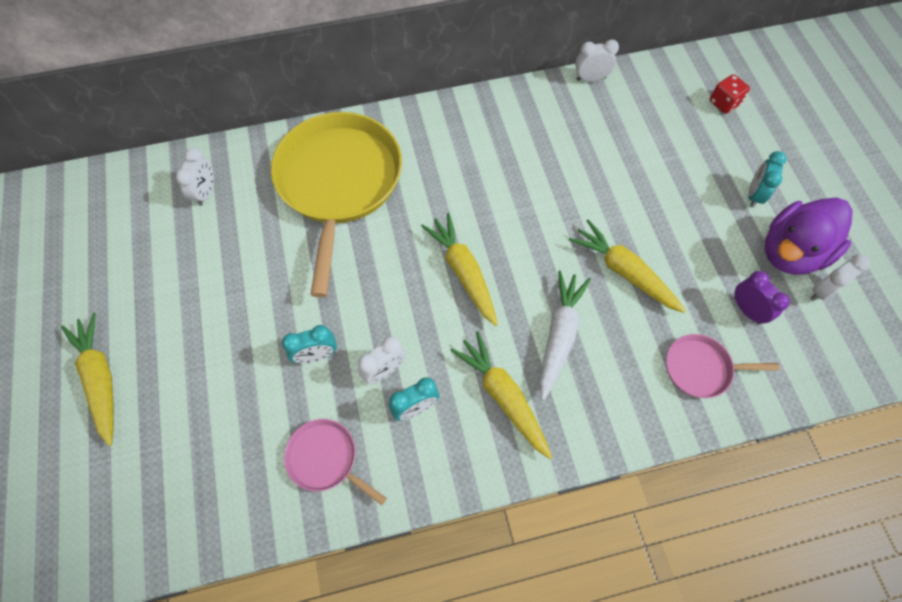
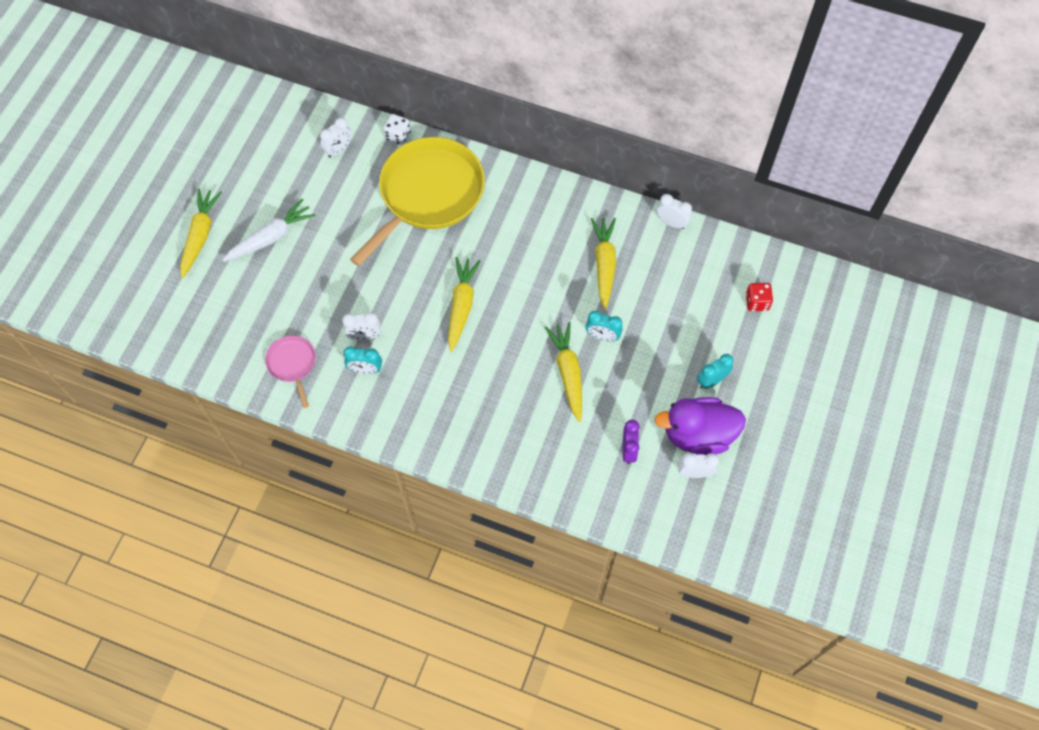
camera: 35 degrees right, 0 degrees up
(262, 144) = (398, 136): none -> white dice
(316, 355) = (331, 300): turquoise clock -> turquoise clock (602, 336)
(503, 396) = (423, 397): yellow carrot -> yellow carrot (604, 264)
(559, 335) = (489, 385): white carrot -> white carrot (271, 237)
(701, 368) = (562, 464): pink pan -> none

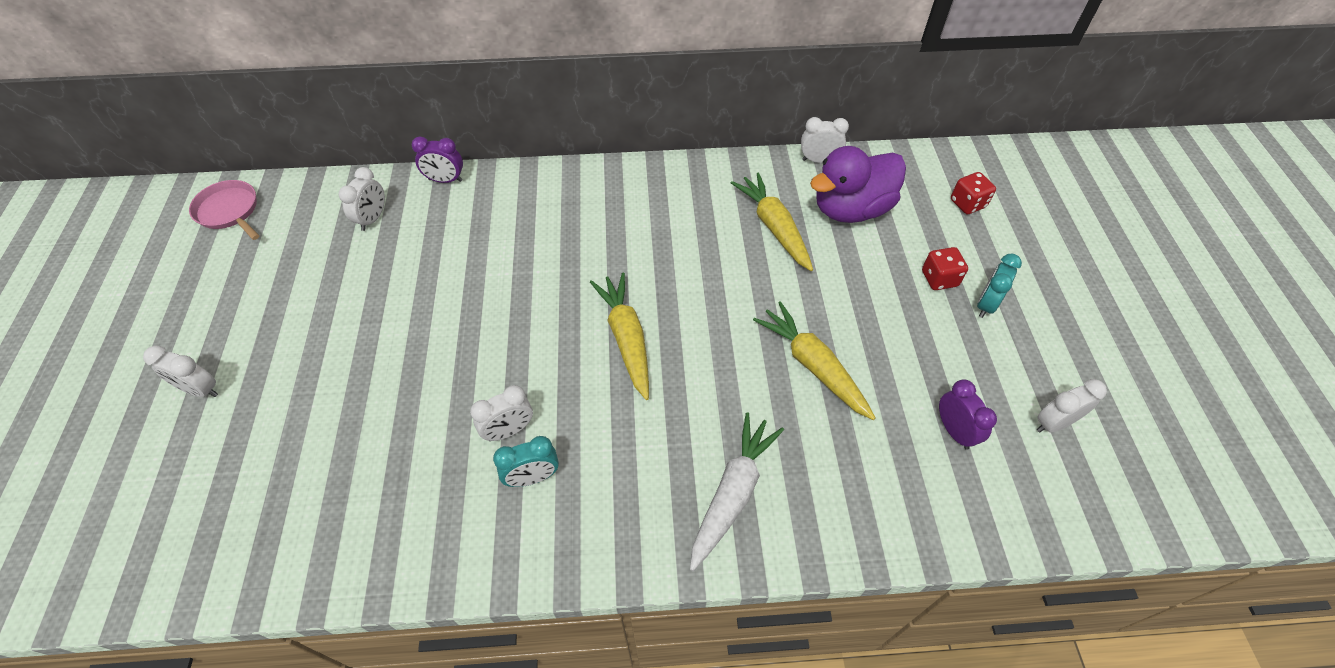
camera: 25 degrees left, 10 degrees down
(200, 235) = (200, 390): yellow carrot -> white clock
(271, 237) = (314, 353): white carrot -> white carrot (733, 493)
(292, 364) = (414, 517): pink pan -> pink pan (229, 211)
(398, 136) = (445, 180): white dice -> purple clock
(428, 194) = (515, 228): yellow pan -> none
(602, 336) = (825, 305): turquoise clock -> none
(693, 350) = (939, 279): none -> red dice
(698, 435) = (1020, 374): purple duck -> purple duck (851, 209)

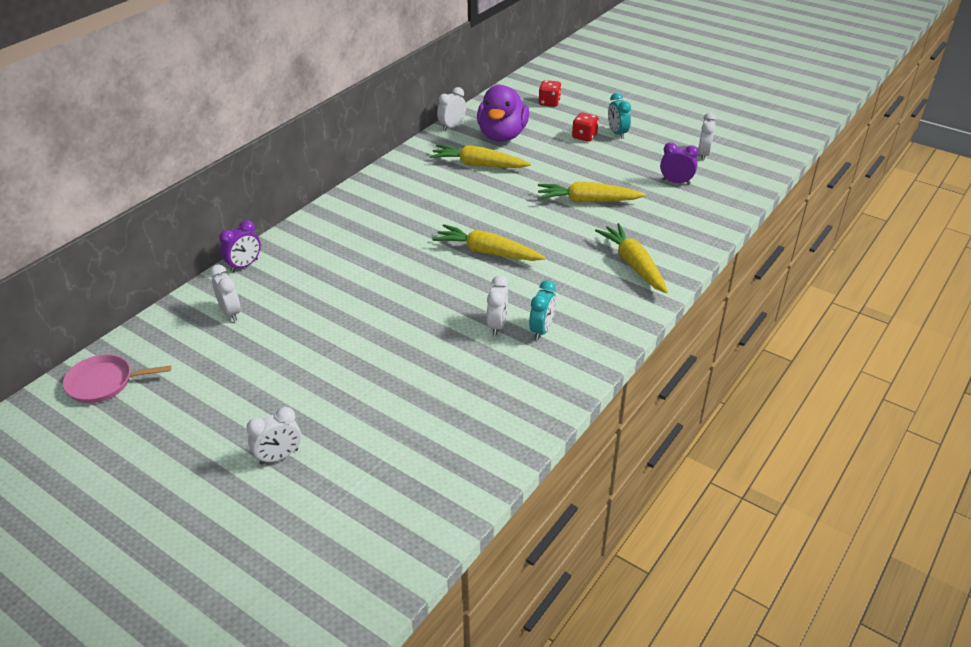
camera: 50 degrees left, 15 degrees down
(733, 493) = (633, 264): white carrot -> yellow carrot

